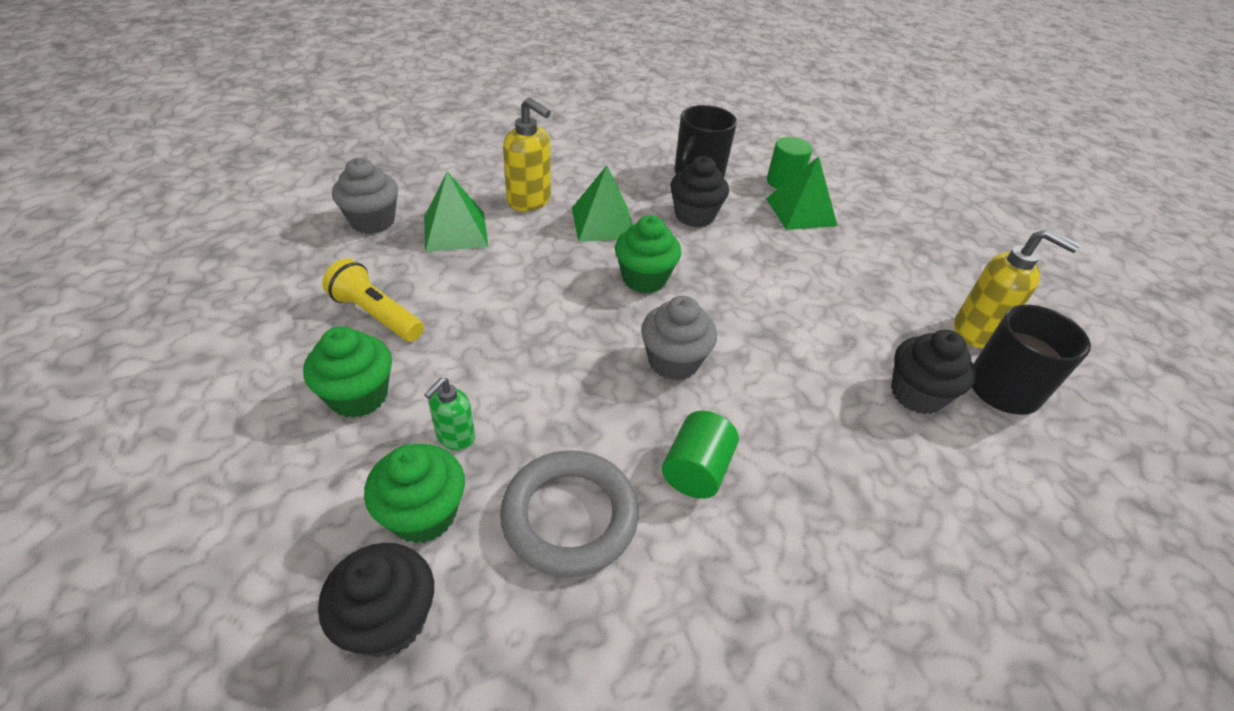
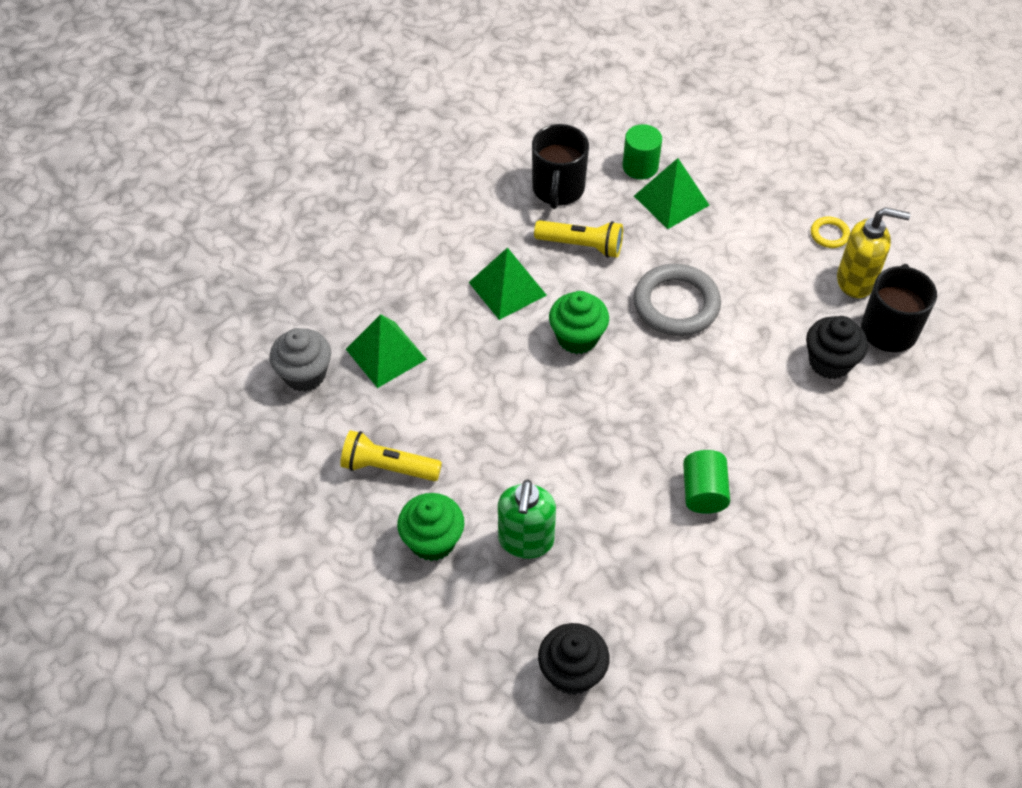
camera: 20 degrees left, 10 degrees up
(423, 514) = (544, 602): green cupcake -> none
(455, 437) = (526, 541): green soap dispenser -> green soap dispenser, size x1.70
(529, 201) = (426, 290): yellow soap dispenser -> none
(569, 516) = (639, 561): grey ring -> grey ring (676, 304)
(673, 361) = (643, 410): grey cupcake -> none
(694, 216) = (581, 246): black cupcake -> yellow flashlight
(958, 284) = (829, 234): none -> yellow ring

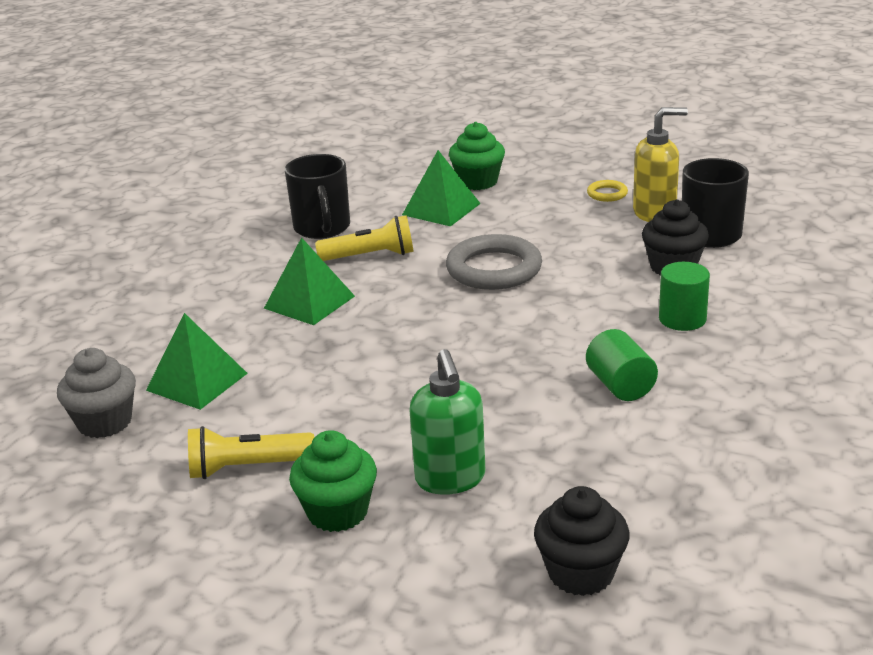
camera: 20 degrees left, 25 degrees down
(577, 337) = (407, 315): green cupcake -> green cupcake (477, 182)
(640, 166) = (396, 196): green cylinder -> green cylinder (682, 319)

